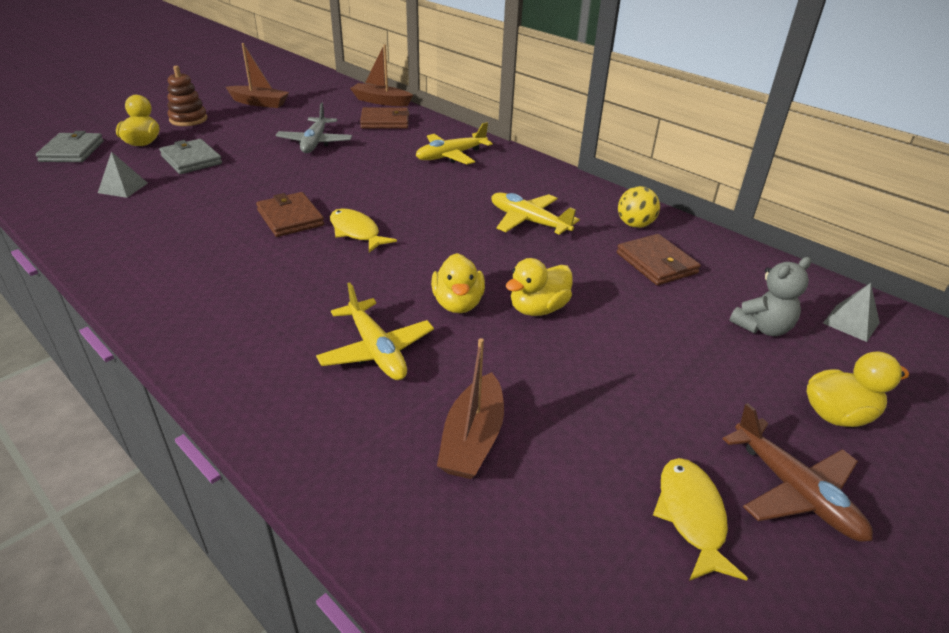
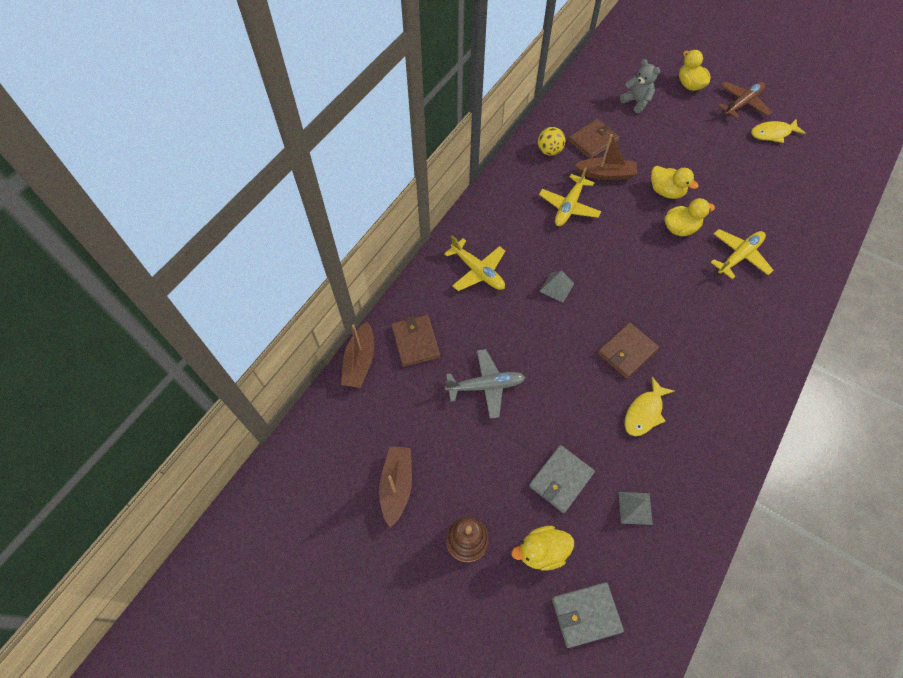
camera: 100 degrees left, 25 degrees up
(356, 232) = (627, 302): yellow fish -> yellow fish (644, 412)
(472, 439) = (775, 205): brown boat -> brown boat (606, 174)
(851, 323) = (615, 70): grey pyramid -> grey pyramid (557, 287)

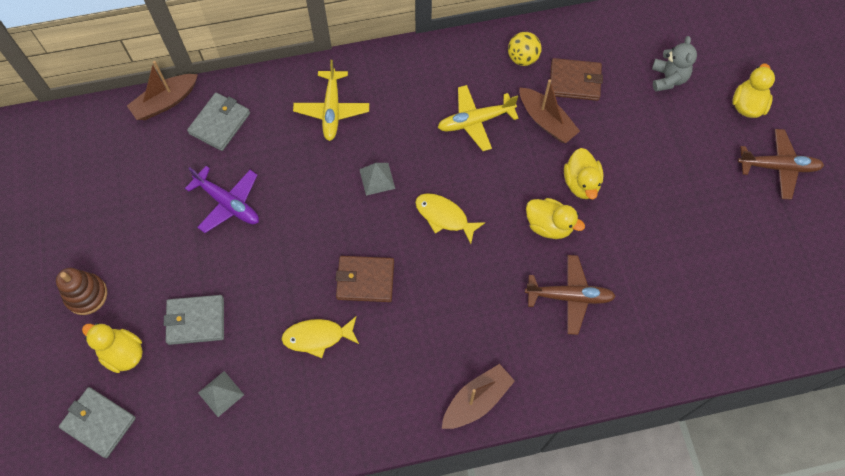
camera: 45 degrees right, 5 degrees up
(397, 486) = (86, 214): brown boat -> brown boat (477, 400)
(415, 342) = (220, 123): brown wallet -> grey wallet
(486, 386) = (228, 203): grey plane -> purple plane
(739, 256) = (569, 296): yellow plane -> brown plane
(772, 133) = (768, 221): yellow fish -> yellow fish (444, 217)

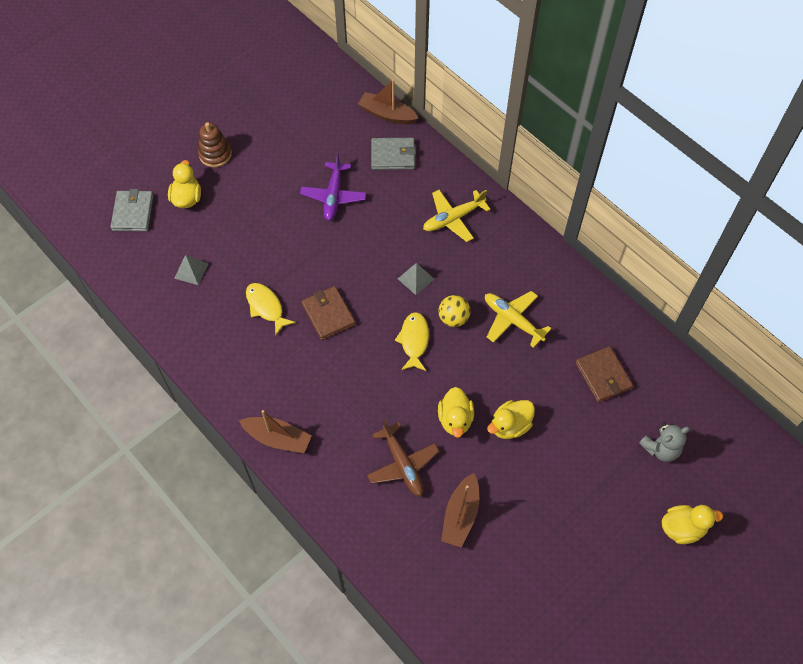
camera: 60 degrees right, 5 degrees down
(196, 321) = (234, 226): grey wallet -> none
(522, 58) = (596, 326): yellow ball -> yellow ball (453, 318)
(546, 121) = (549, 372): brown boat -> brown boat (460, 515)
(778, 167) = (636, 582): brown plane -> none

